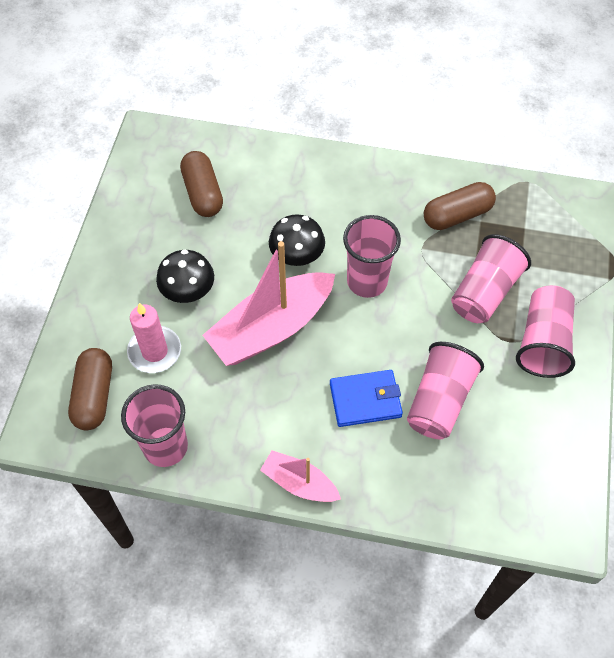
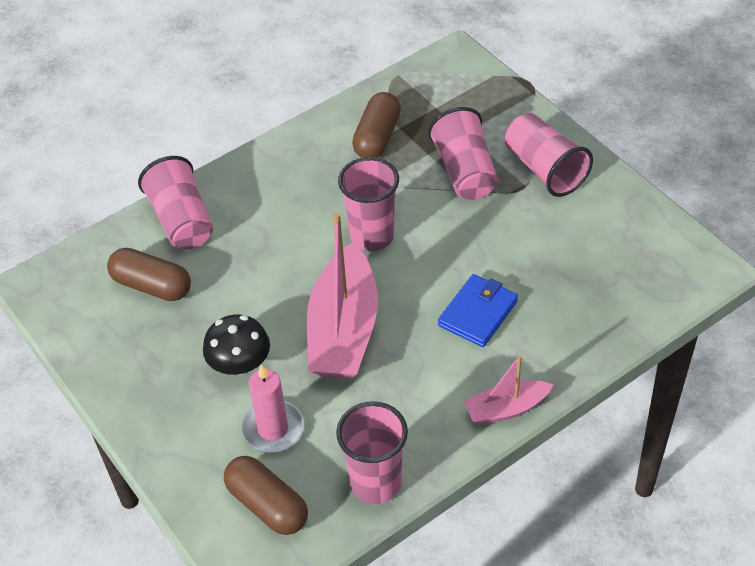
camera: 45 degrees left, 10 degrees down
(297, 255) = (293, 264): black mushroom -> none
(439, 401) = (528, 267): pink cup -> pink cup (181, 220)

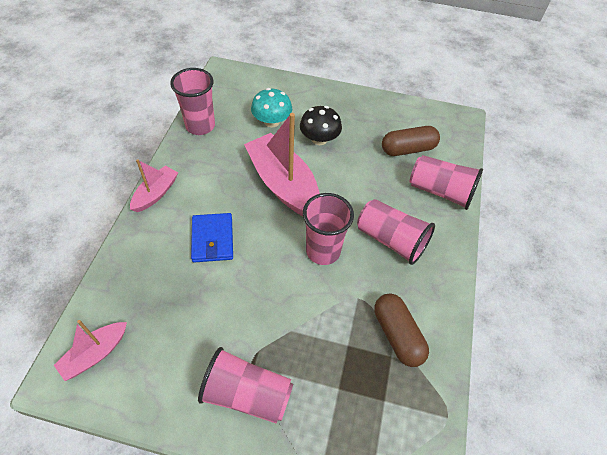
camera: 135 degrees right, 5 degrees up
(267, 505) = (243, 94): brown capsule -> none
(273, 429) = (272, 121): pink candle -> turquoise mushroom
(464, 171) = (307, 347): pink cup -> pink cup (391, 240)
(665, 270) = (95, 354): none -> pink boat

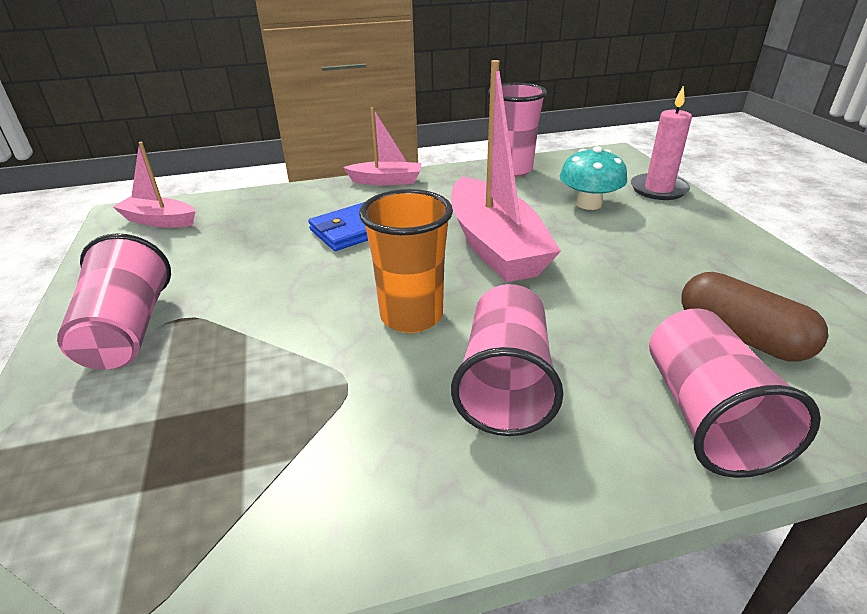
camera: 65 degrees right, 20 degrees down
(280, 86) = (658, 189): none -> pink candle
(283, 184) = (495, 246): pink boat -> pink boat turned 135 degrees clockwise
(319, 139) = (616, 245): black mushroom -> none
(323, 251) = (411, 316): pink cup -> orange cup
(397, 335) = (296, 463): brown capsule -> none

